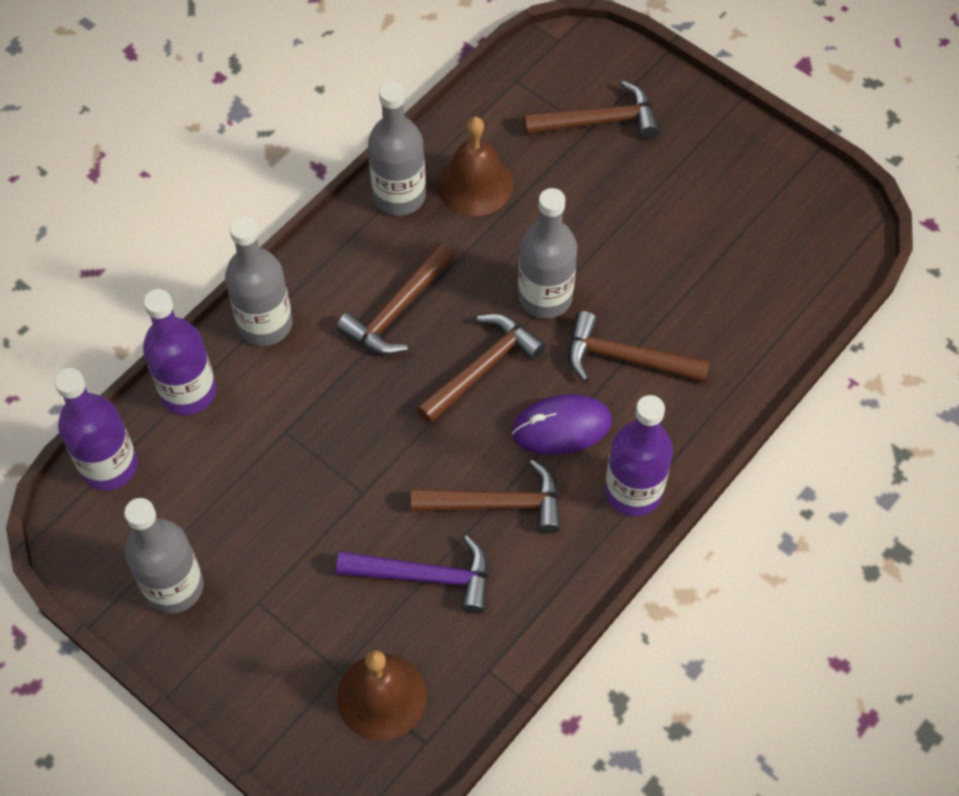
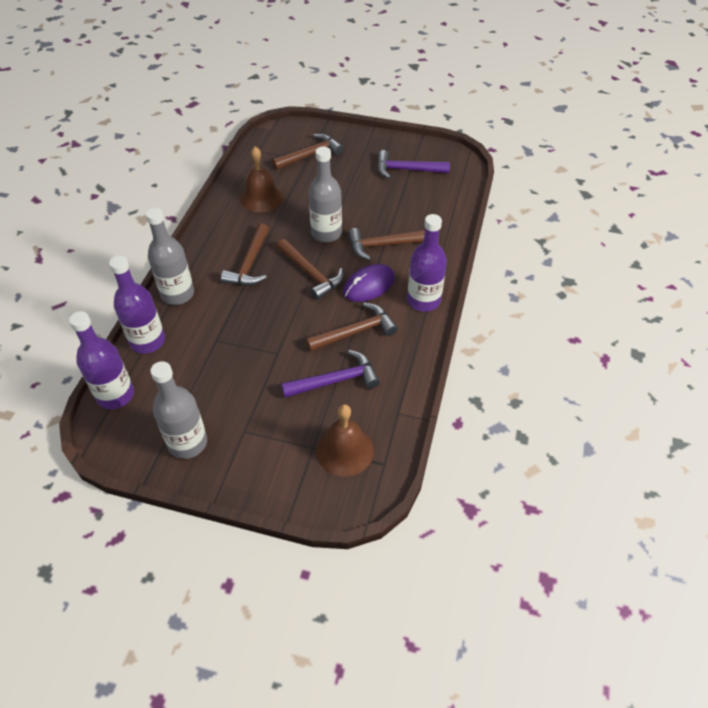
camera: 25 degrees left, 10 degrees down
(399, 196) = (223, 215): grey bottle -> none
(482, 368) = (311, 274): brown hammer -> brown hammer turned 120 degrees clockwise
(748, 216) = (406, 170): none -> purple hammer

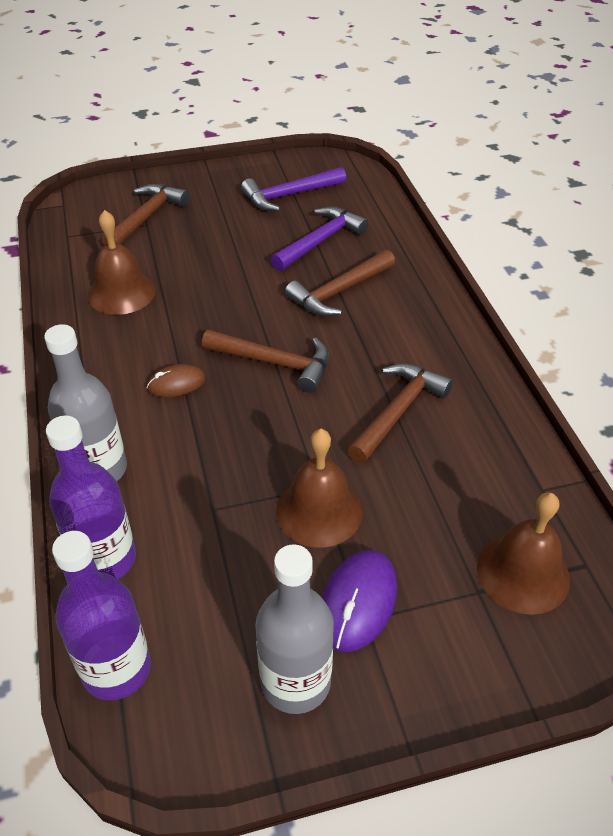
camera: 30 degrees left, 5 degrees down
(250, 264) = (176, 383): brown hammer -> brown mouse
(267, 366) = (319, 511): none -> brown bell
(326, 233) = (251, 304): grey bottle -> none
(336, 380) = (428, 486): purple hammer -> purple hammer (320, 241)
(369, 285) = (363, 347): purple mouse -> purple mouse (358, 602)
(423, 300) = (447, 338): purple bottle -> none

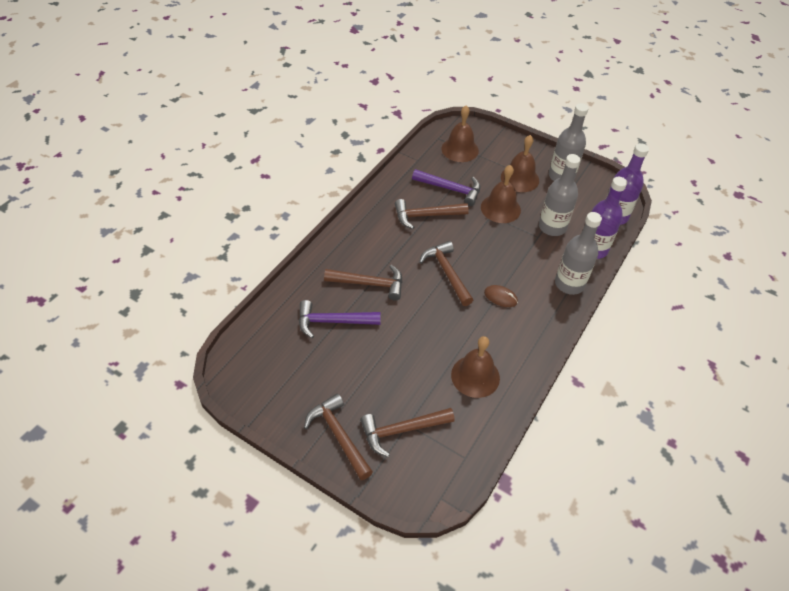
camera: 135 degrees left, 5 degrees up
(196, 186) = (338, 435): none -> brown hammer
(207, 546) = (552, 227): none -> grey bottle
(289, 195) = (299, 372): purple hammer -> purple hammer (451, 189)
(358, 602) = (519, 178): purple mouse -> brown bell

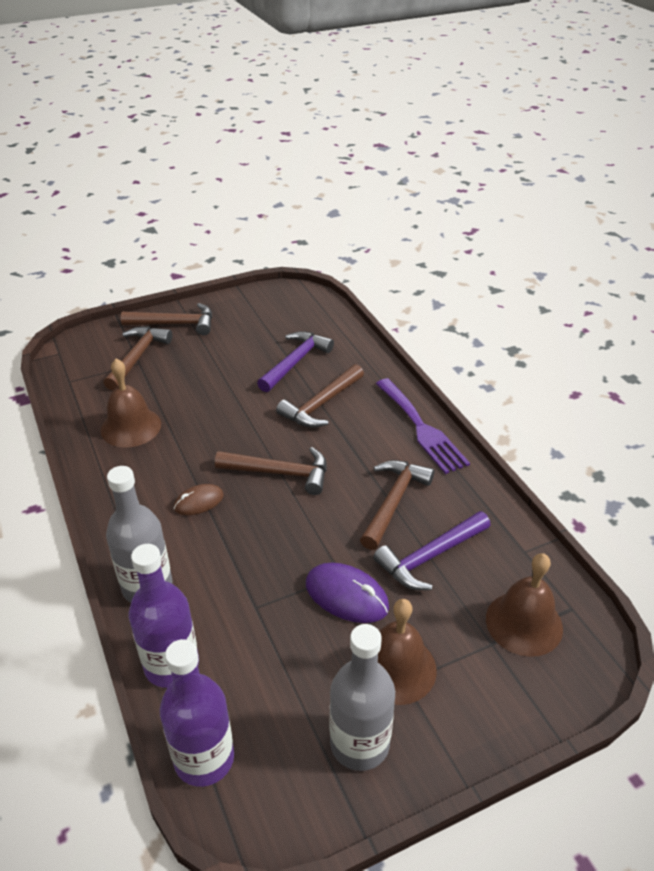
camera: 125 degrees right, 10 degrees down
(355, 227) = (421, 428): none -> purple fork
(500, 208) = (346, 596): brown bell -> purple mouse
(552, 227) = (258, 639): grey bottle -> none

